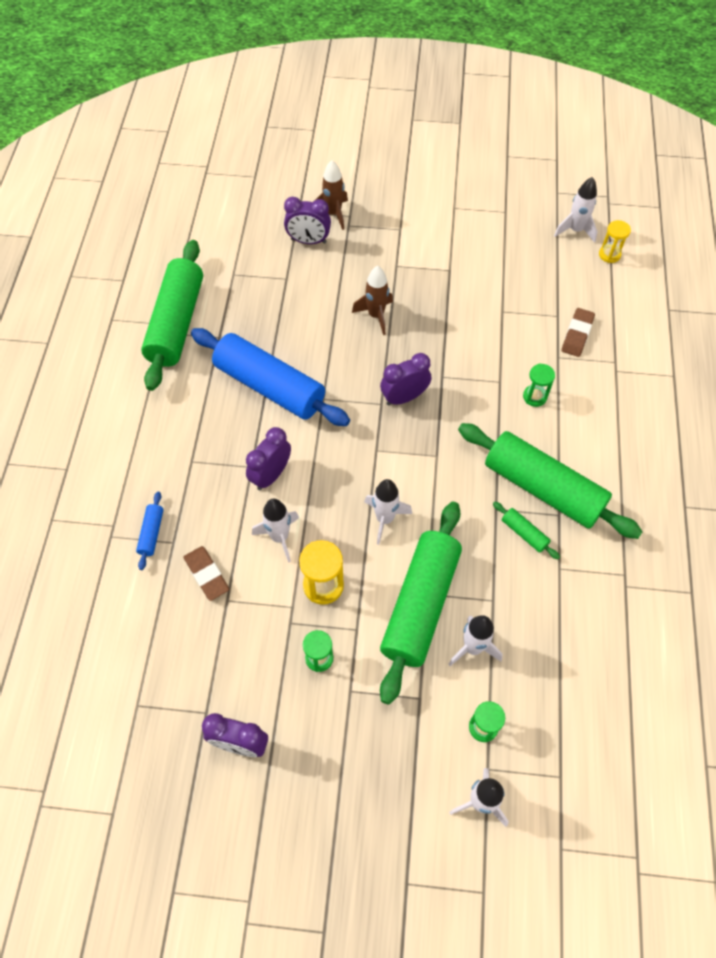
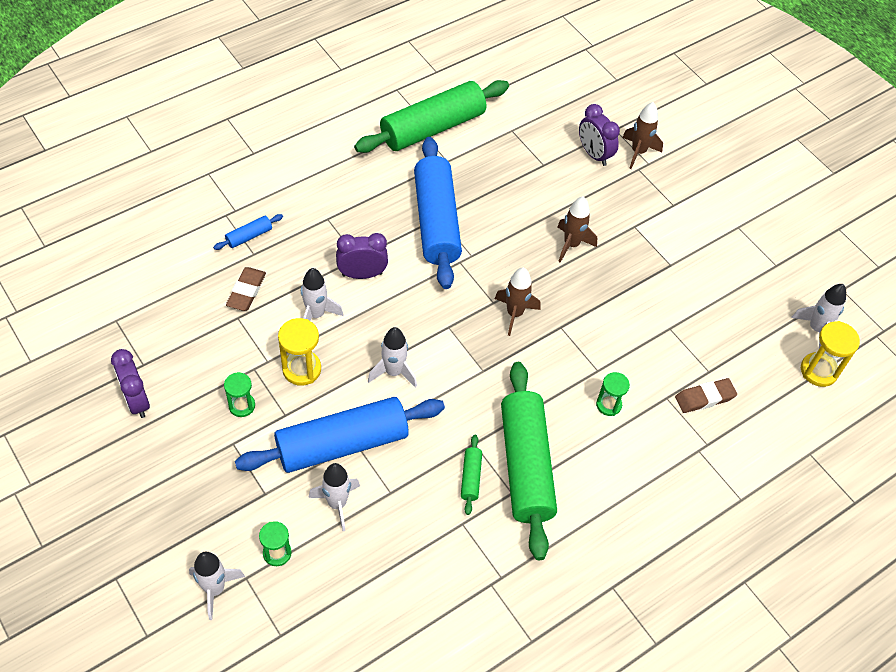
camera: 45 degrees right, 5 degrees down
(404, 397) = (514, 314): purple clock -> brown rocket
(420, 605) = (342, 444): green rolling pin -> blue rolling pin
(609, 255) = (818, 371): yellow hourglass -> yellow hourglass, size x1.50

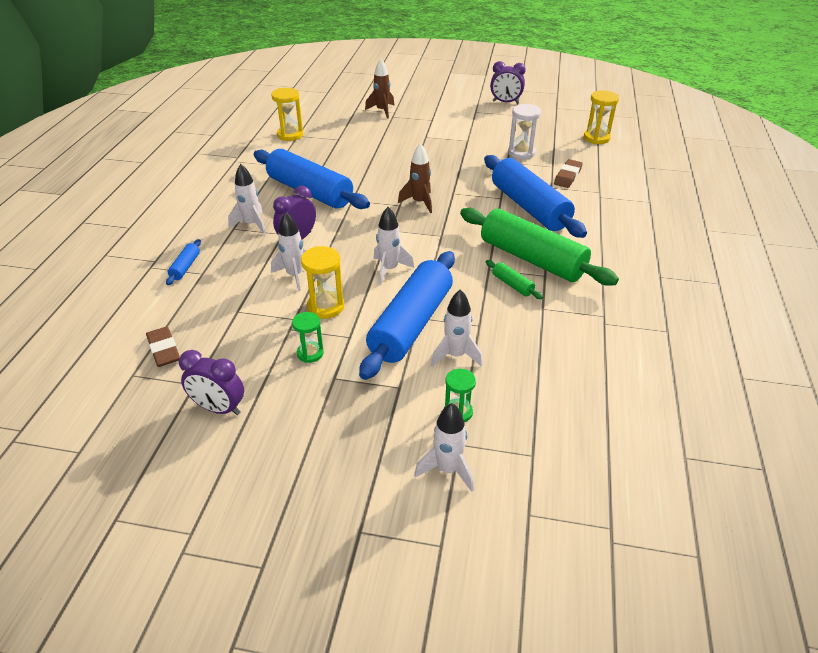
camera: 40 degrees left, 15 degrees down
(246, 291) = (224, 294): brown eraser -> brown eraser (164, 350)
(432, 128) = (246, 157): green rolling pin -> none
(505, 124) = (290, 135): none -> yellow hourglass
(571, 245) = (404, 160): brown rocket -> none
(594, 154) = (360, 122): purple clock -> purple clock (505, 102)
(608, 405) = (529, 207): green hourglass -> blue rolling pin
(702, 327) = (521, 153): none -> white hourglass
(816, 329) = (569, 125): white rocket -> white rocket (252, 224)

